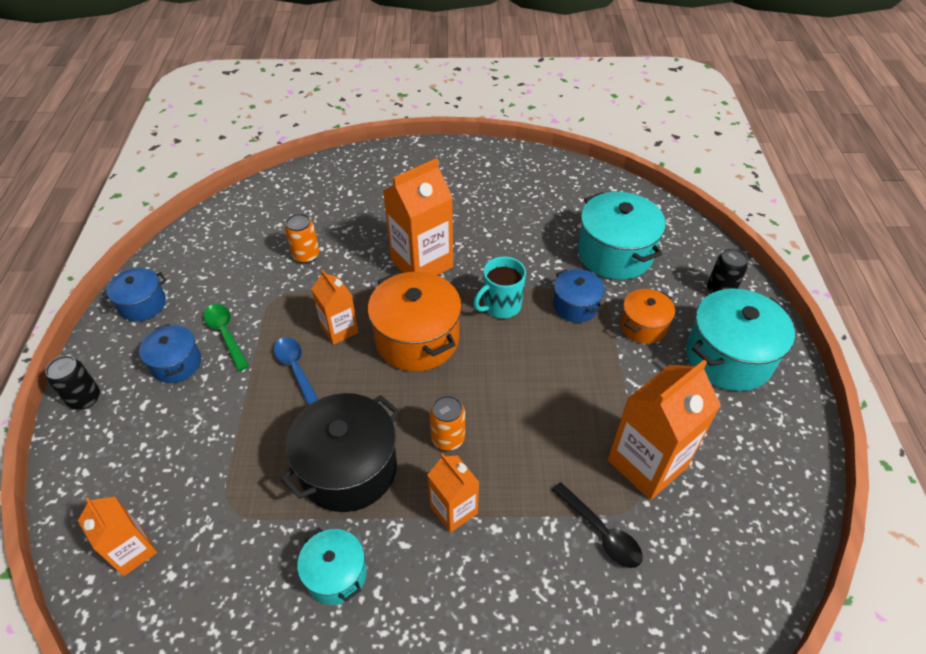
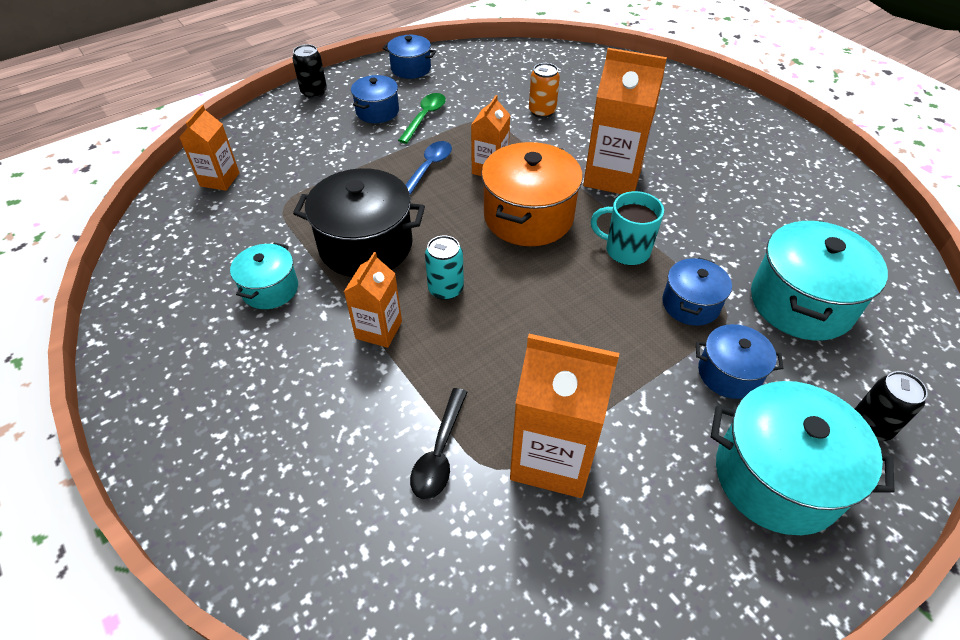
camera: 55 degrees right, 0 degrees up
(448, 438) = (446, 289): orange can -> turquoise can
(643, 326) = (729, 373): orange pot -> blue pot

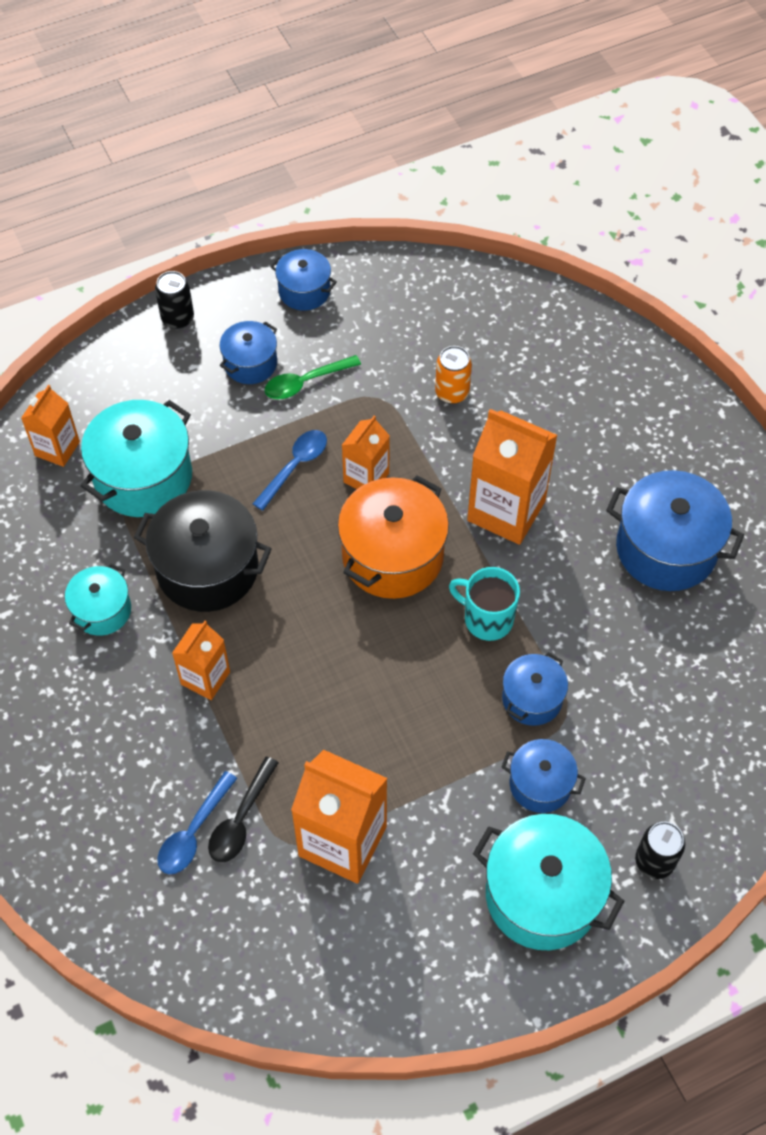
camera: 10 degrees right, 10 degrees up
(391, 473) = (194, 831): none -> blue spoon
(424, 117) = (306, 382): green spoon -> green spoon turned 150 degrees counterclockwise
(446, 289) = (282, 639): turquoise can -> none
(752, 185) = (666, 548): none -> blue pot
(801, 302) = (650, 715): turquoise pot -> turquoise pot (143, 477)

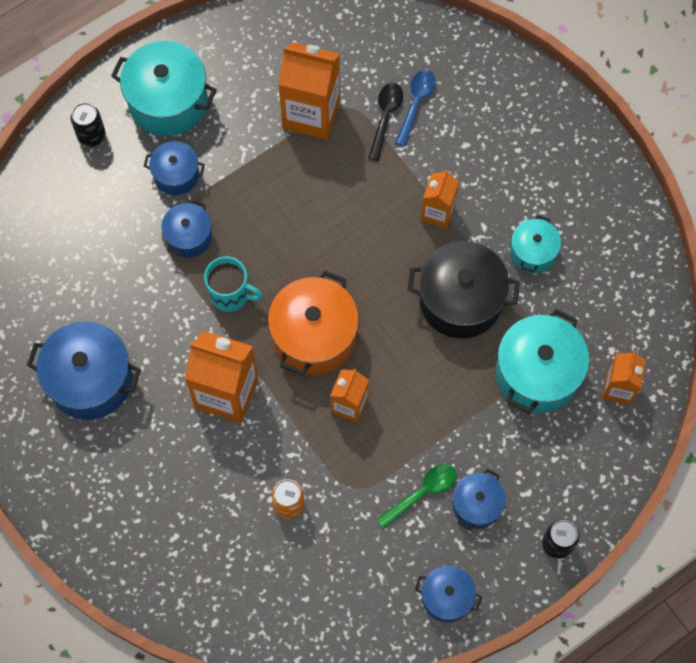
camera: 170 degrees right, 10 degrees up
(295, 467) = (412, 405): blue spoon -> none

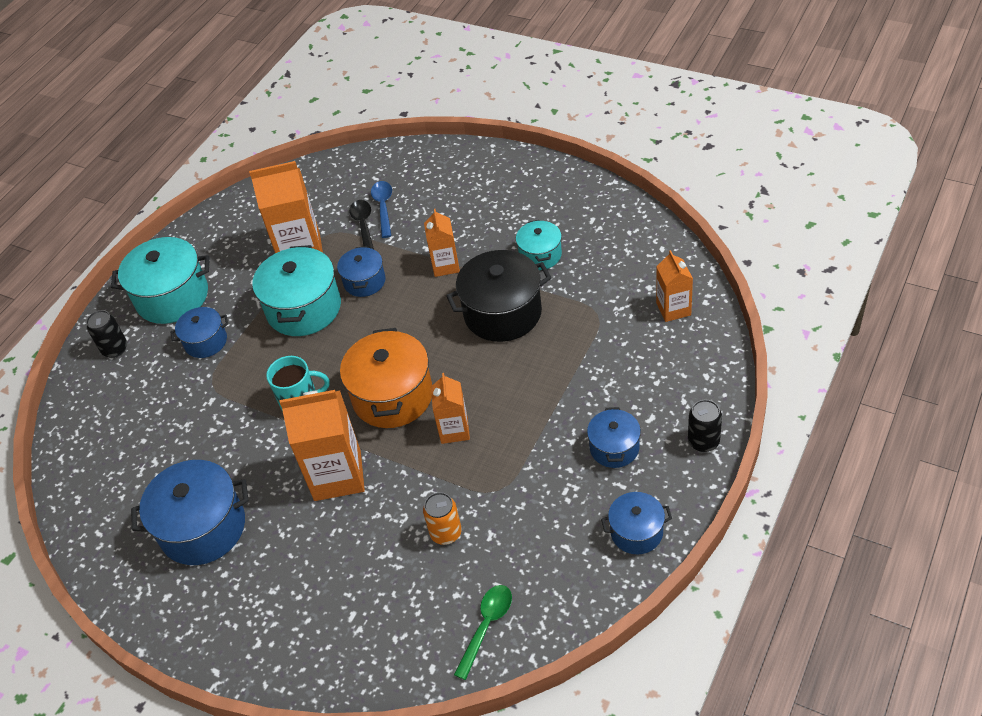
camera: 20 degrees left, 20 degrees down
(188, 237) = (240, 379): blue pot -> blue pot (364, 281)
(422, 493) = (560, 463): green spoon -> green spoon (486, 627)
(537, 374) = (600, 331): turquoise pot -> turquoise pot (304, 308)

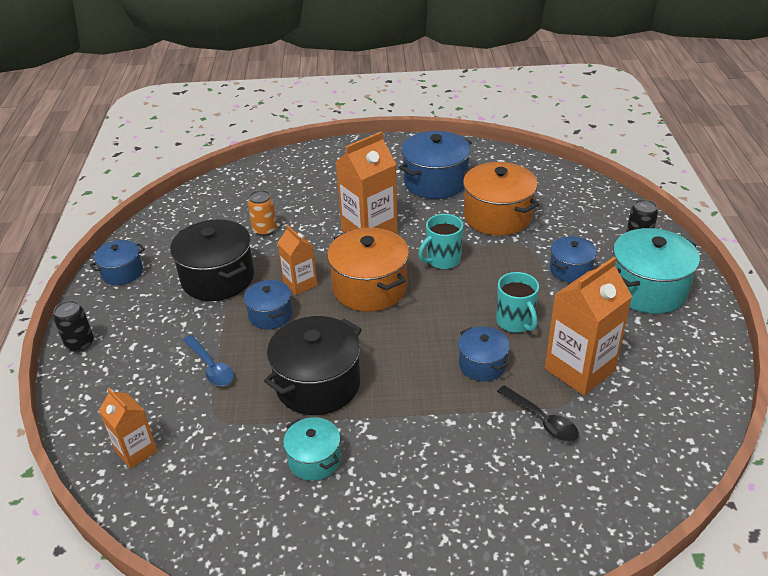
camera: 145 degrees right, 10 degrees down
(196, 438) = (497, 216): none -> orange pot
(304, 308) = (515, 322): turquoise pot -> turquoise mug
(383, 207) = (542, 451): blue spoon -> blue spoon (211, 367)
(445, 265) = (412, 410): orange carton -> none
(486, 627) = (209, 201): green spoon -> none
(533, 475) = (218, 278): none -> black pot
(614, 448) = (158, 315): blue pot -> blue pot (270, 315)

